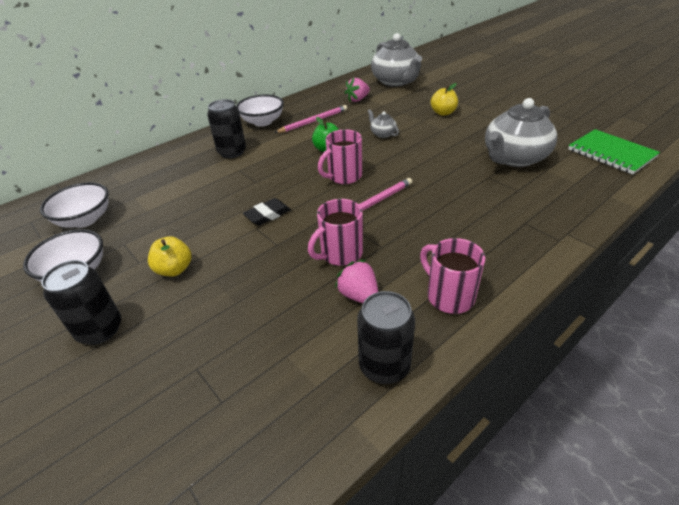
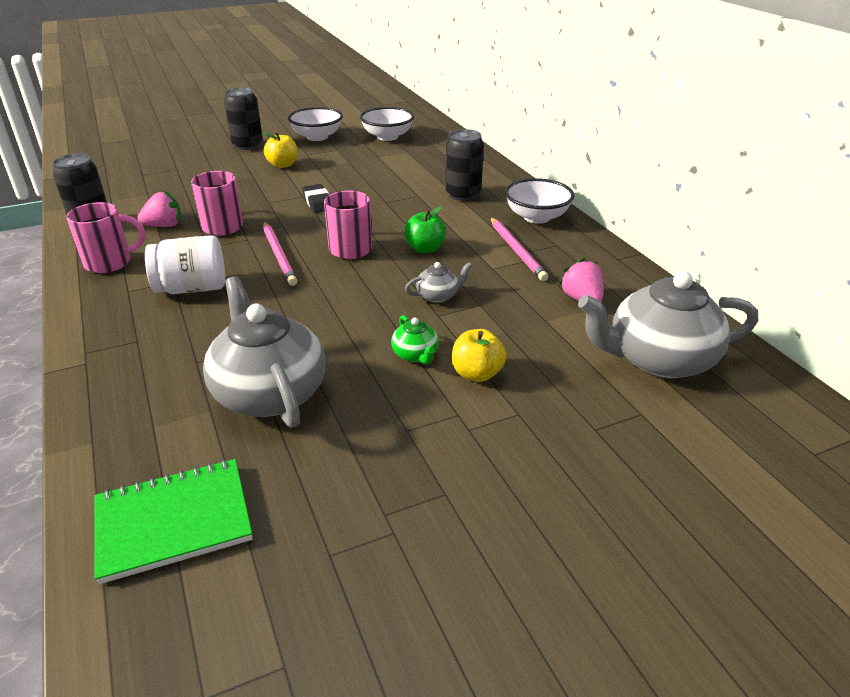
camera: 105 degrees right, 5 degrees down
(443, 129) = (415, 355): none -> green teapot
(448, 226) = (192, 288): none -> white jar

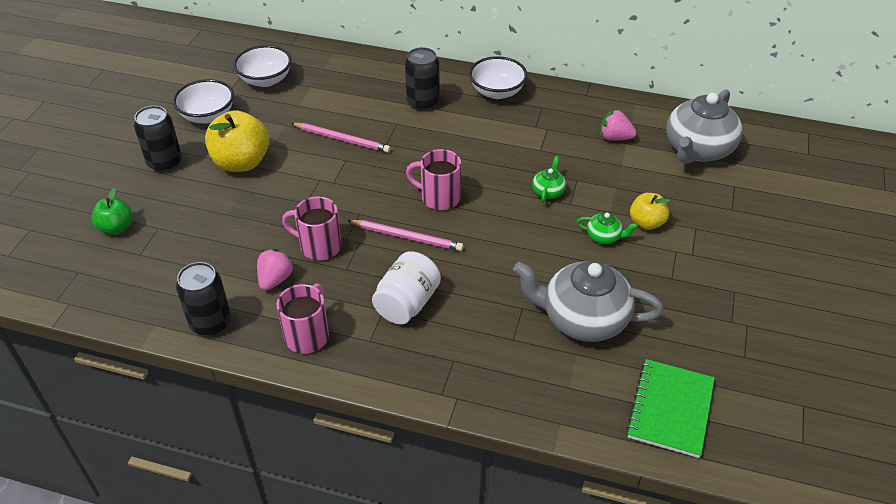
camera: 50 degrees left, 10 degrees up
(283, 165) = (241, 162): yellow apple -> yellow apple, size x1.74
(318, 202) = (342, 177): black eraser -> none
(425, 249) = (481, 164): green apple -> green apple (116, 227)
(438, 296) = (548, 191): grey teapot -> green teapot
(517, 250) = (530, 127): pink pencil -> pink pencil (342, 139)

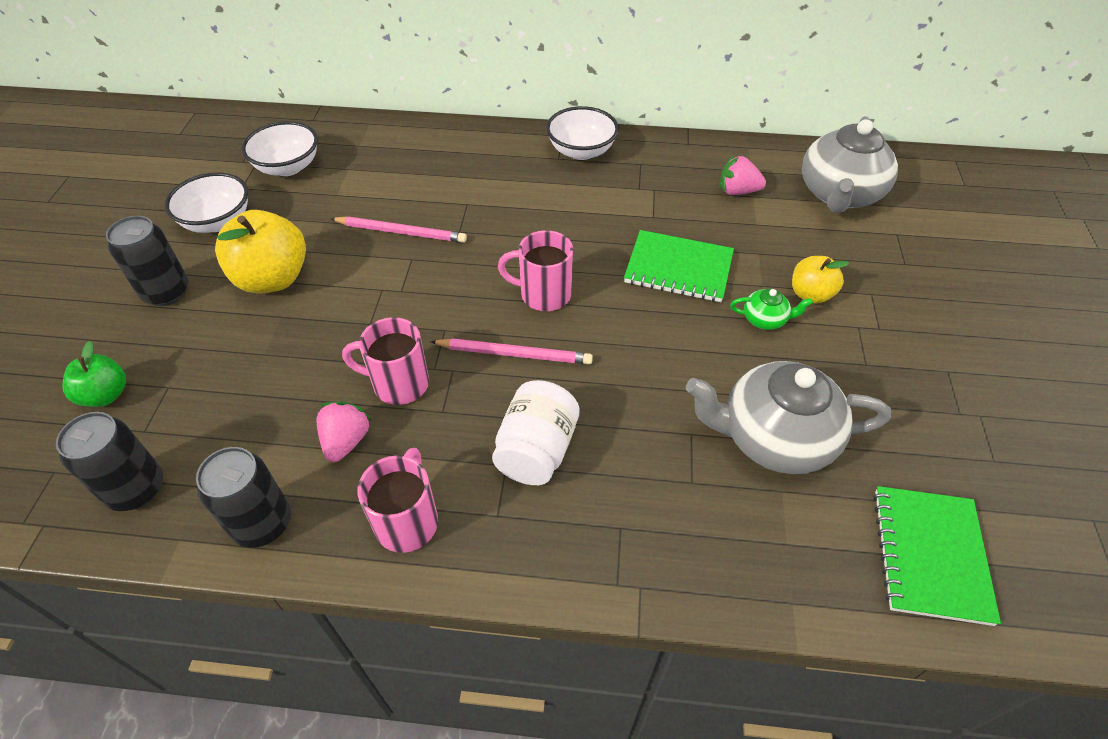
camera: 10 degrees left, 5 degrees up
(423, 102) = (494, 174): black can -> black can (136, 489)
(548, 191) = (678, 268): green teapot -> green notebook

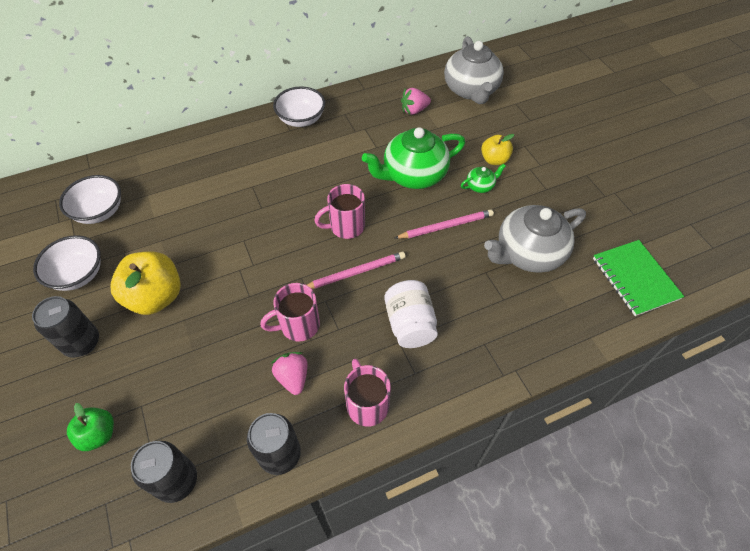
camera: 30 degrees left, 5 degrees up
(401, 232) = (222, 225): pink pencil -> pink pencil (446, 226)
(678, 268) = (413, 175): green notebook -> green teapot

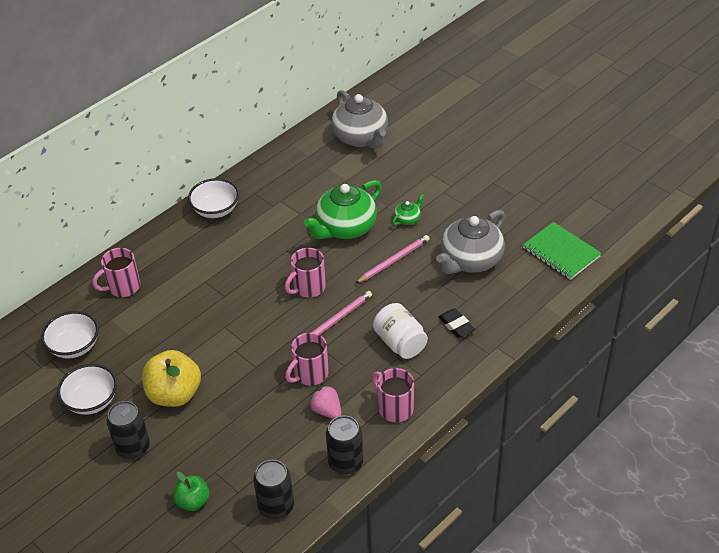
camera: 20 degrees left, 10 degrees down
(177, 167) = (123, 287): none -> pink mug
(414, 110) = (317, 171): pink strawberry -> none
(480, 325) = (456, 325): none -> black eraser
(494, 160) = (409, 193): yellow apple -> none

